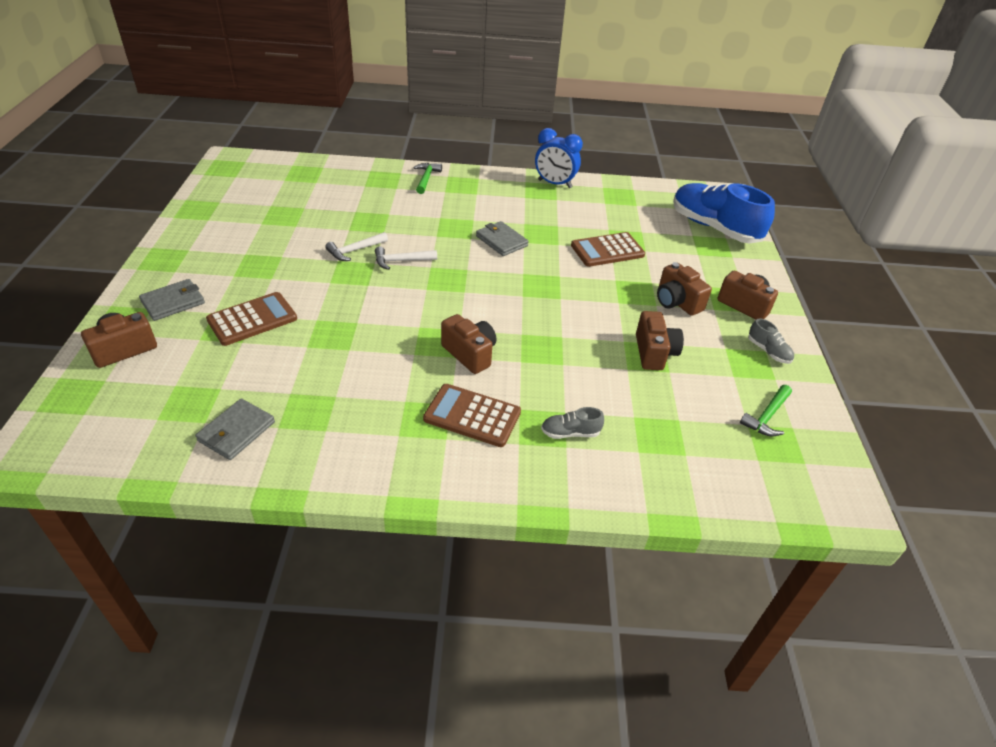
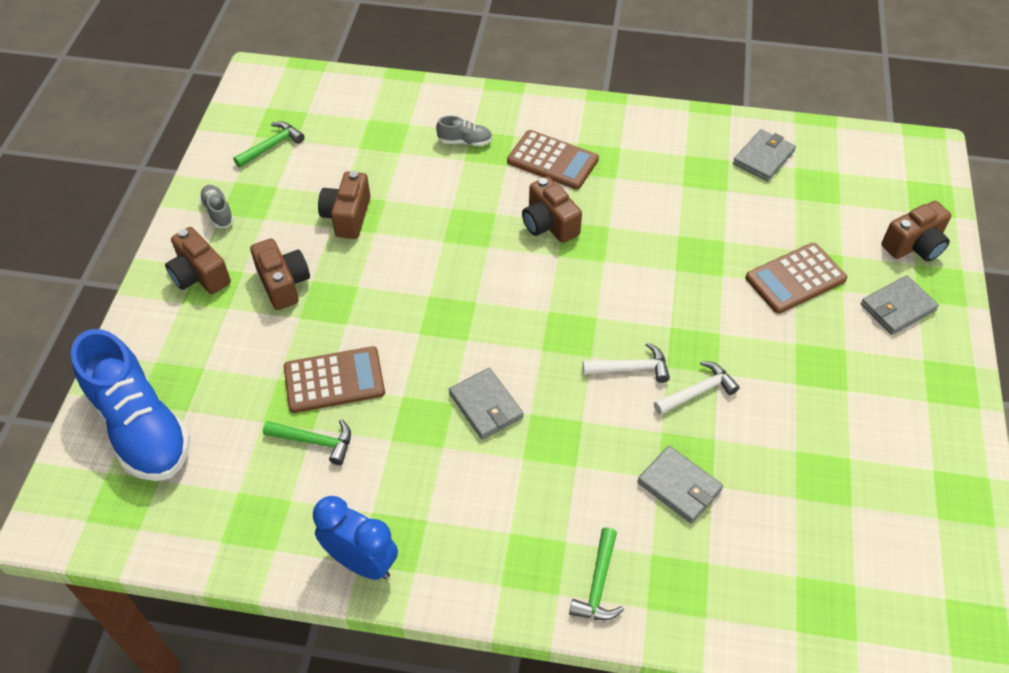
camera: 170 degrees left, 10 degrees up
(376, 210) = (679, 486): none -> grey wallet
(604, 224) = (315, 441): none -> green hammer

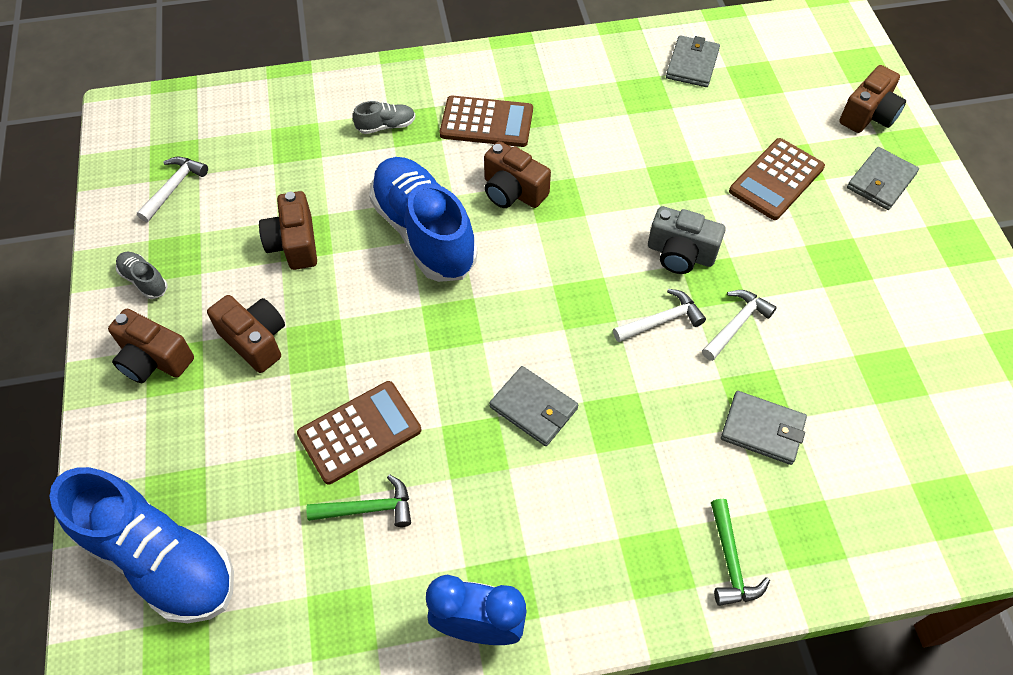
camera: 20 degrees left, 5 degrees up
(272, 146) = (174, 188): green hammer -> white hammer
(458, 237) = (424, 233): none -> blue shoe
(674, 317) = (680, 254): none -> grey camera

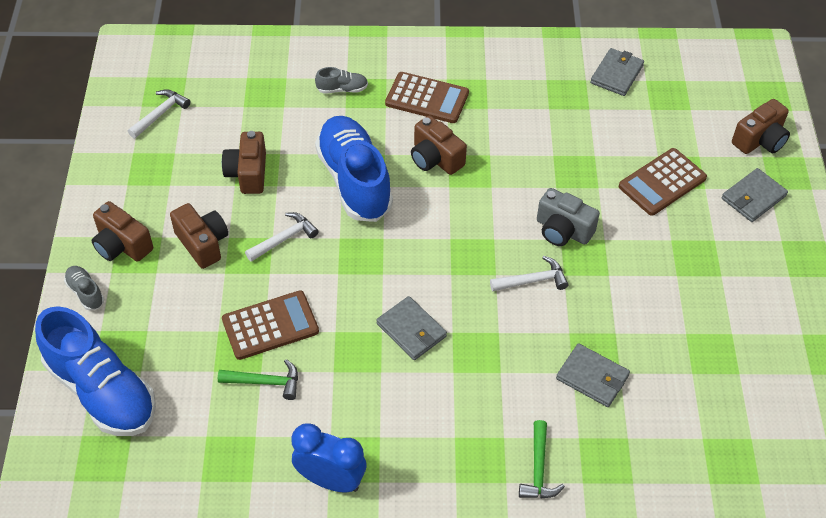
camera: 10 degrees right, 5 degrees down
(144, 280) = (124, 184): grey shoe -> grey shoe (85, 292)
(736, 324) = (594, 293): white hammer -> white hammer (284, 239)

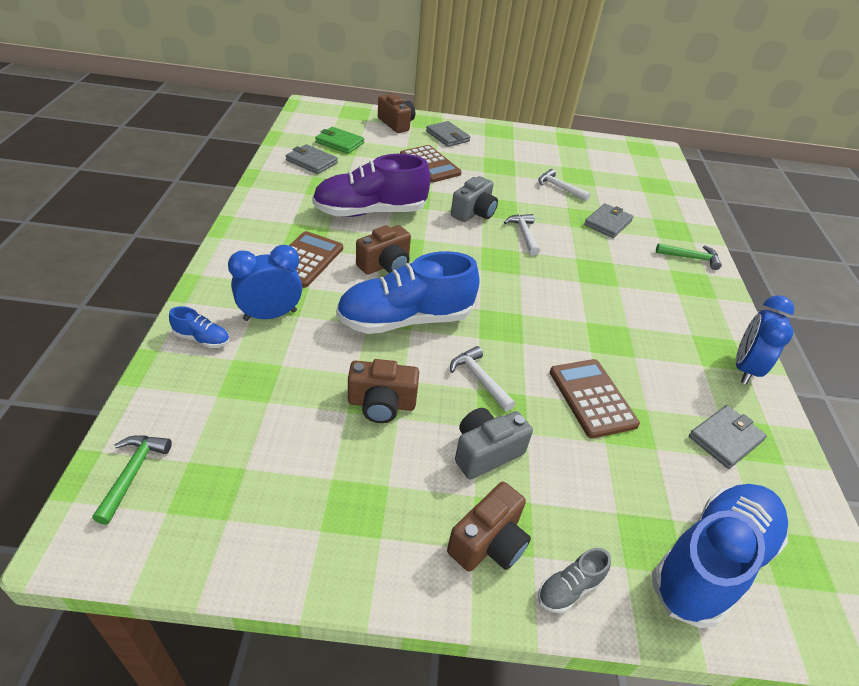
camera: 90 degrees left, 10 degrees down
(160, 114) = (253, 494): white hammer -> white hammer (559, 188)
(203, 243) = (486, 452): brown camera -> grey camera
(265, 382) = (659, 406): green hammer -> green hammer (133, 473)
(306, 55) = (202, 339): none -> blue shoe
(342, 89) = (270, 315): grey shoe -> blue clock
(411, 330) = (582, 303): grey wallet -> grey wallet (725, 438)
(529, 137) = (370, 212): none -> purple shoe
(675, 91) = (339, 142): none -> green wallet

